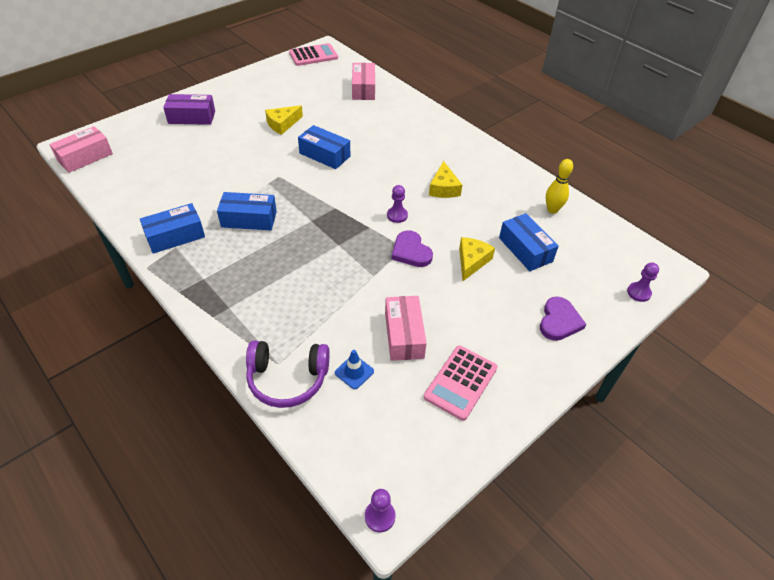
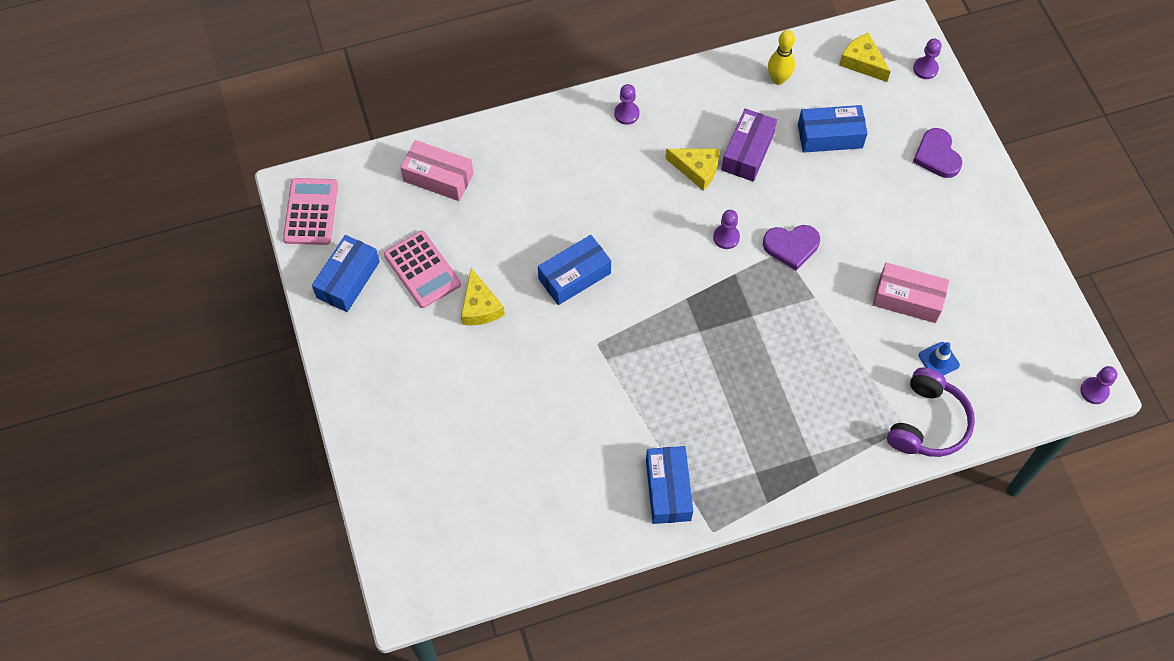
camera: 65 degrees left, 15 degrees up
(85, 157) = (447, 581): pink box -> none
(192, 117) = (407, 420): purple box -> purple box (747, 152)
(249, 219) = (669, 399): blue box -> blue box (348, 280)
(460, 382) = (980, 273): pink calculator -> pink calculator (422, 270)
(464, 147) = (626, 114): none -> purple pawn
(472, 261) = (828, 194): yellow cheese -> yellow cheese (862, 62)
(559, 321) = (937, 155): purple heart -> purple heart turned 150 degrees counterclockwise

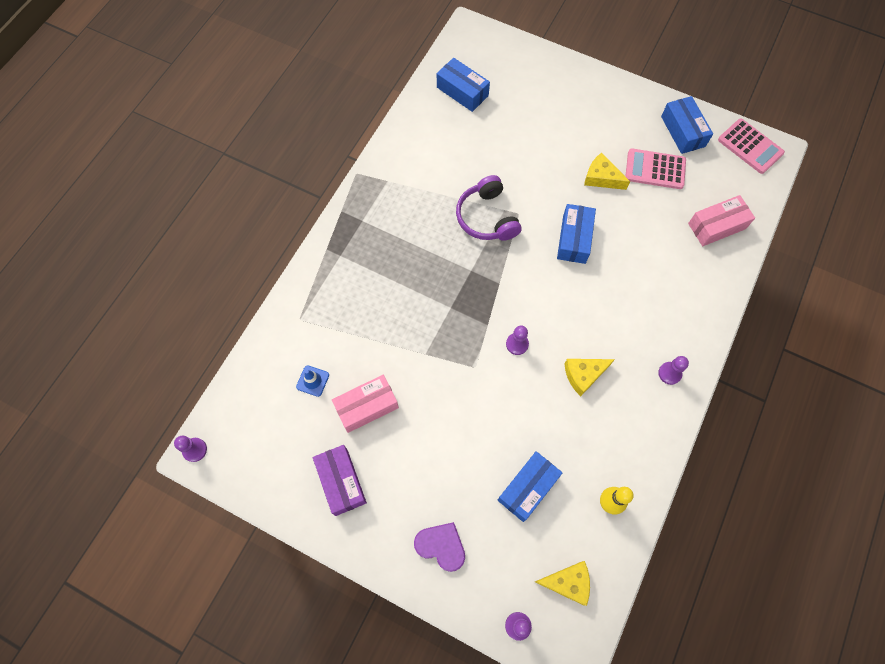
camera: 135 degrees right, 5 degrees up
(668, 489) = (400, 173): blue box -> blue box (462, 91)
(747, 152) = (567, 420): purple box -> purple box (341, 482)
(791, 246) = (472, 376): purple heart -> none
(927, 423) = (288, 333): purple headphones -> purple headphones (487, 217)

